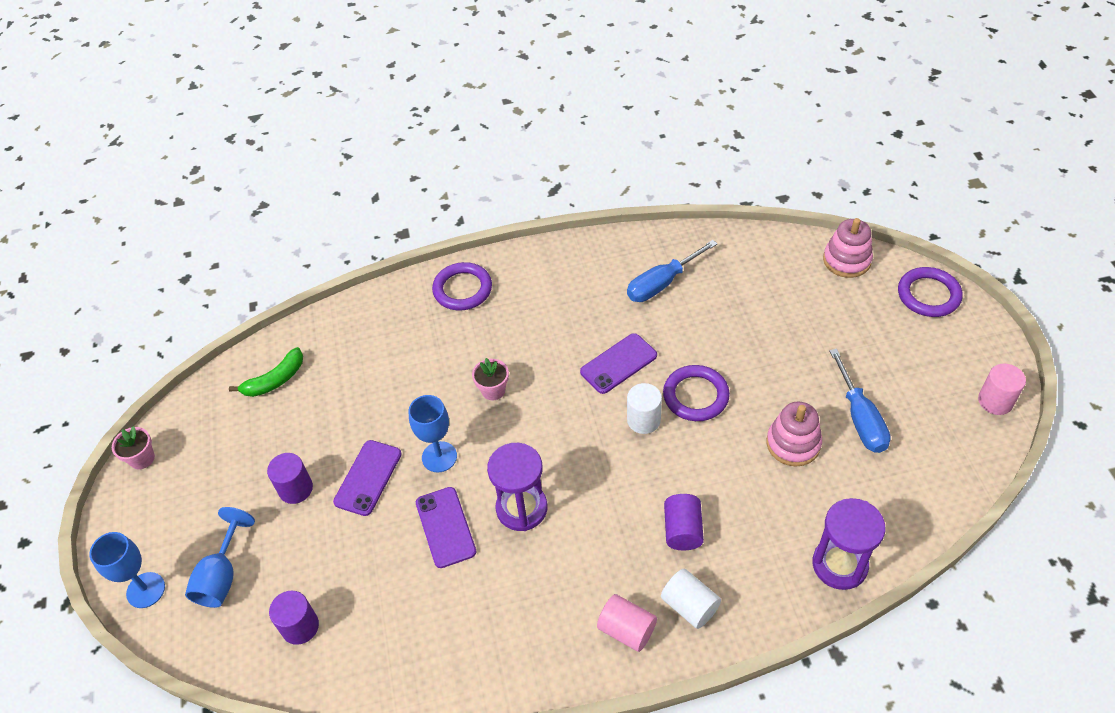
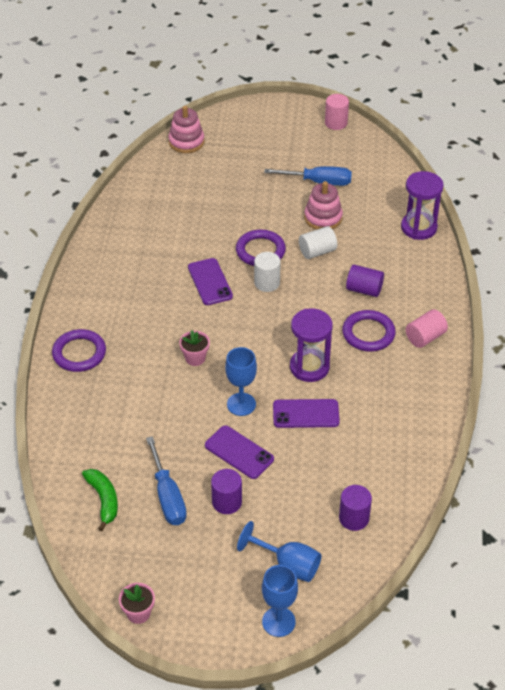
camera: 75 degrees left, 5 degrees down
(662, 283) = (148, 237): blue screwdriver -> blue screwdriver (167, 496)
(689, 606) = (420, 302): white cylinder -> white cylinder (317, 251)
(928, 295) = (239, 118): purple ring -> purple ring (368, 333)

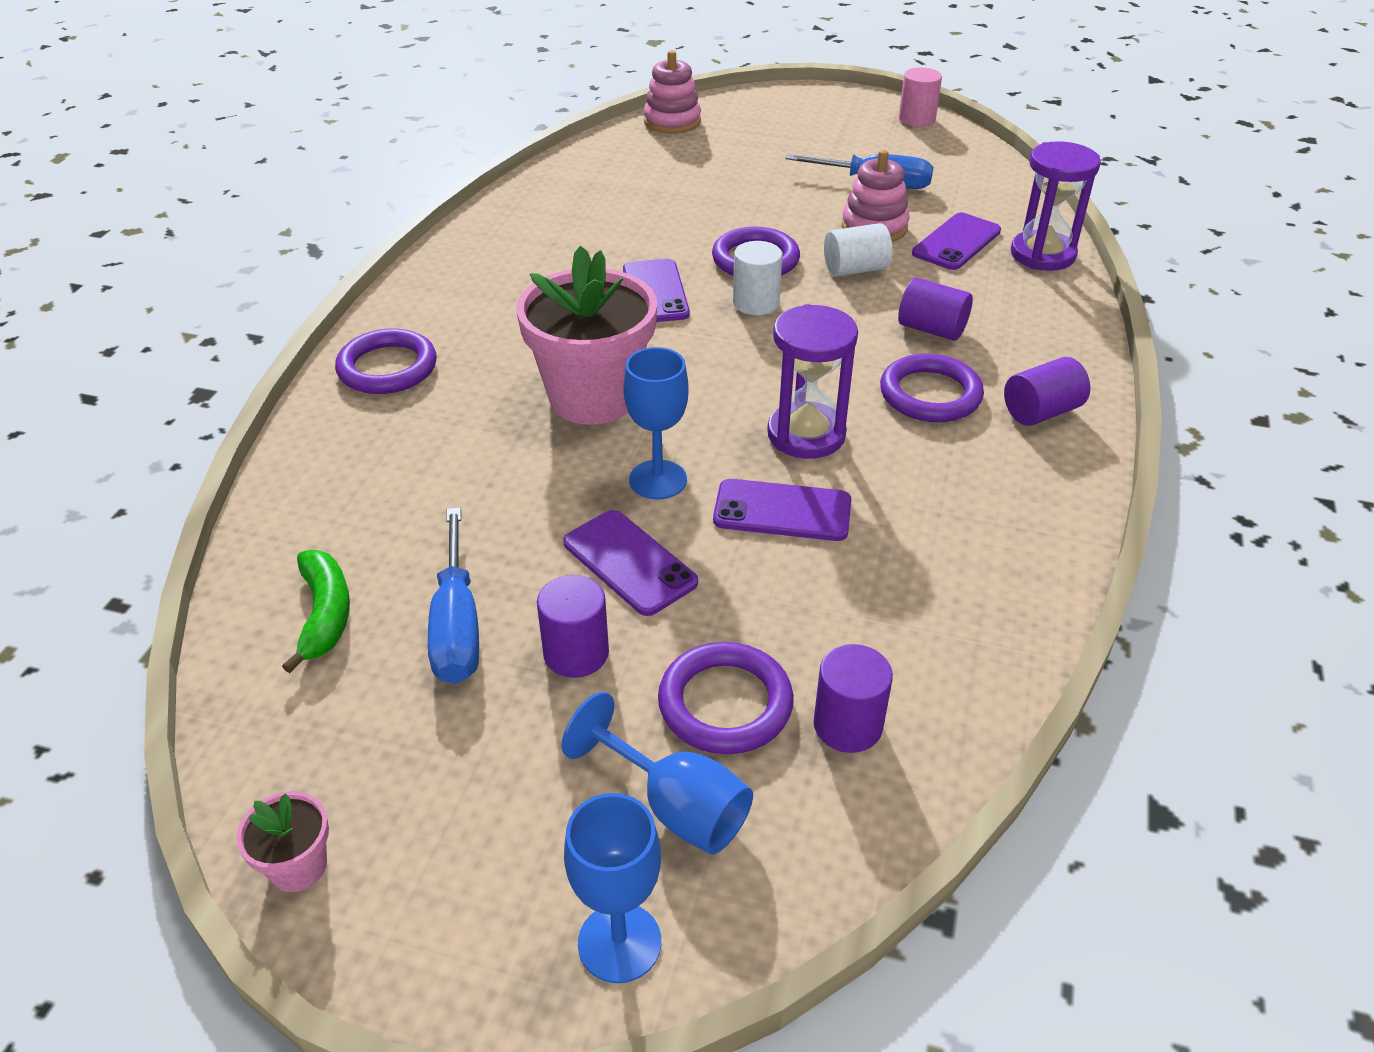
camera: 10 degrees right, 5 degrees down
(195, 358) = (593, 397): pink flower pot -> pink flower pot, size x2.32
(299, 516) = (725, 703): none -> purple ring
(370, 224) = (956, 242): none -> purple phone
(425, 337) = (1041, 412): pink cylinder -> purple cylinder

